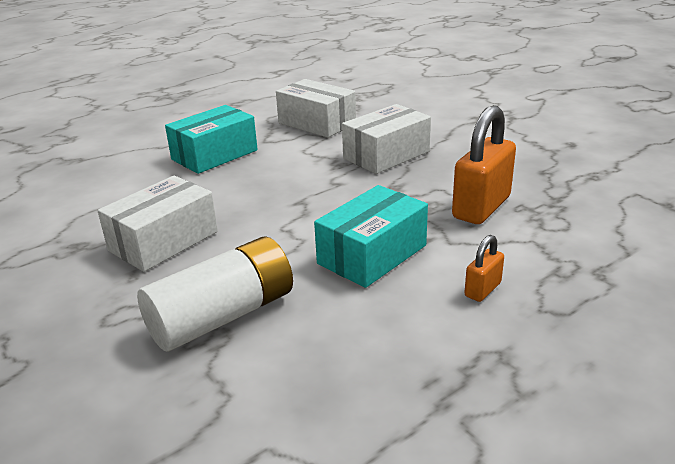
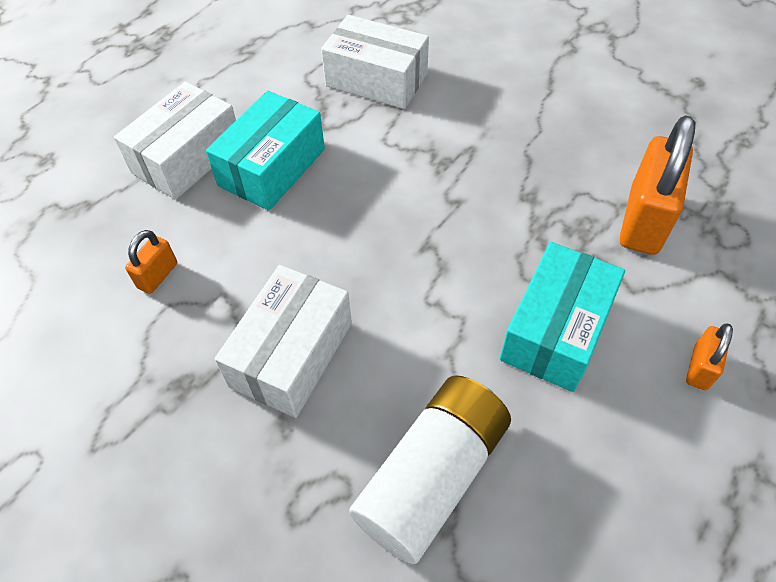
camera: 15 degrees left, 25 degrees up
(100, 194) = (157, 275): none -> orange padlock
(386, 155) = (492, 135): white box -> white box (187, 157)

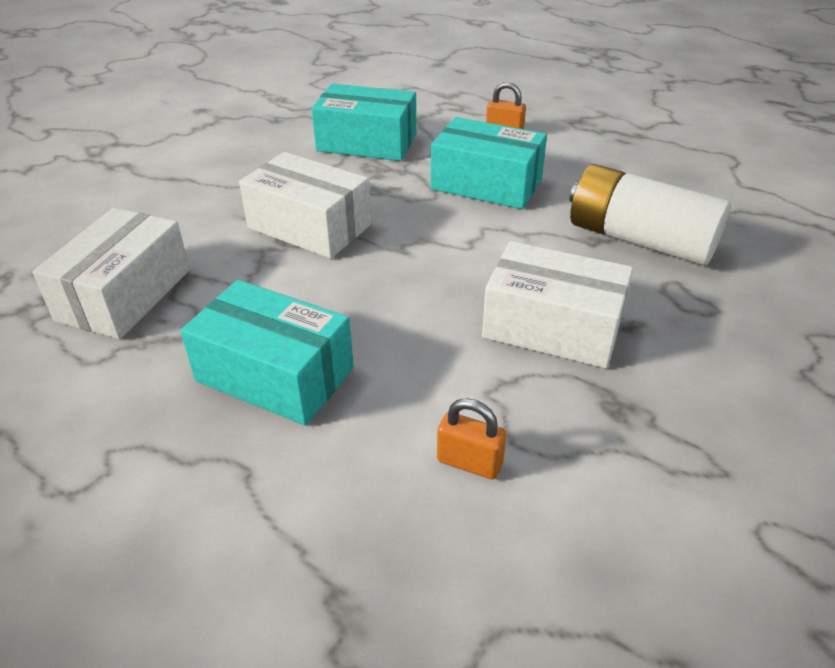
camera: 95 degrees left, 15 degrees down
(187, 157) = (240, 473): white box -> white box (309, 226)
(643, 220) = (367, 143): orange padlock -> turquoise box

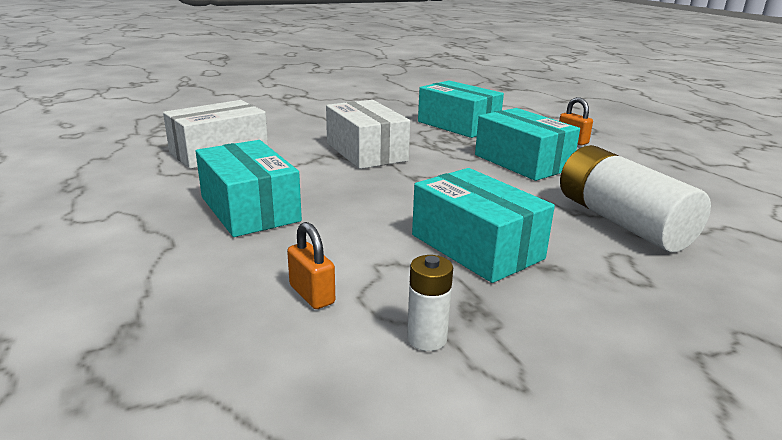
camera: 30 degrees right, 15 degrees down
(552, 327) = (476, 247): white box -> turquoise box
(615, 461) = (427, 338): none -> white battery

